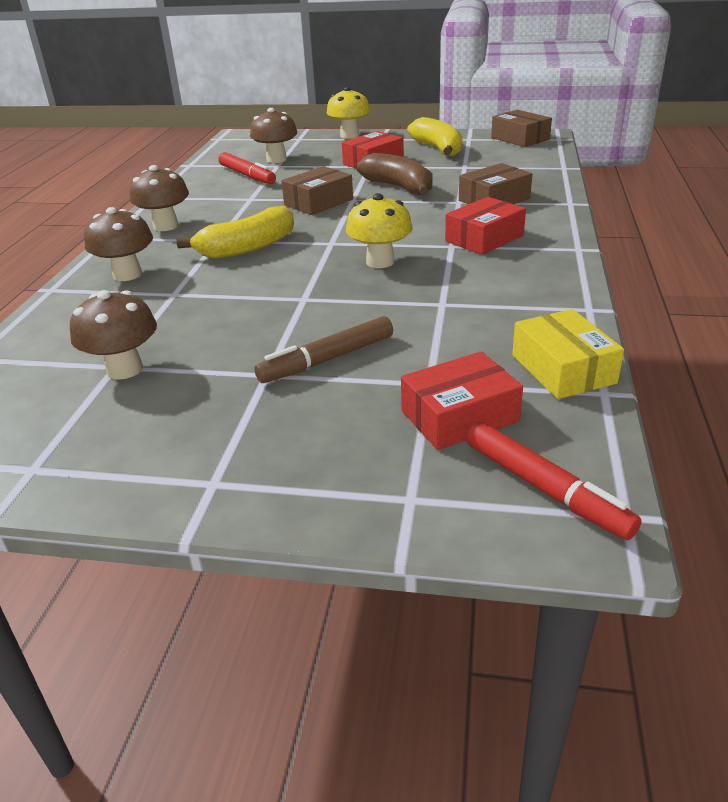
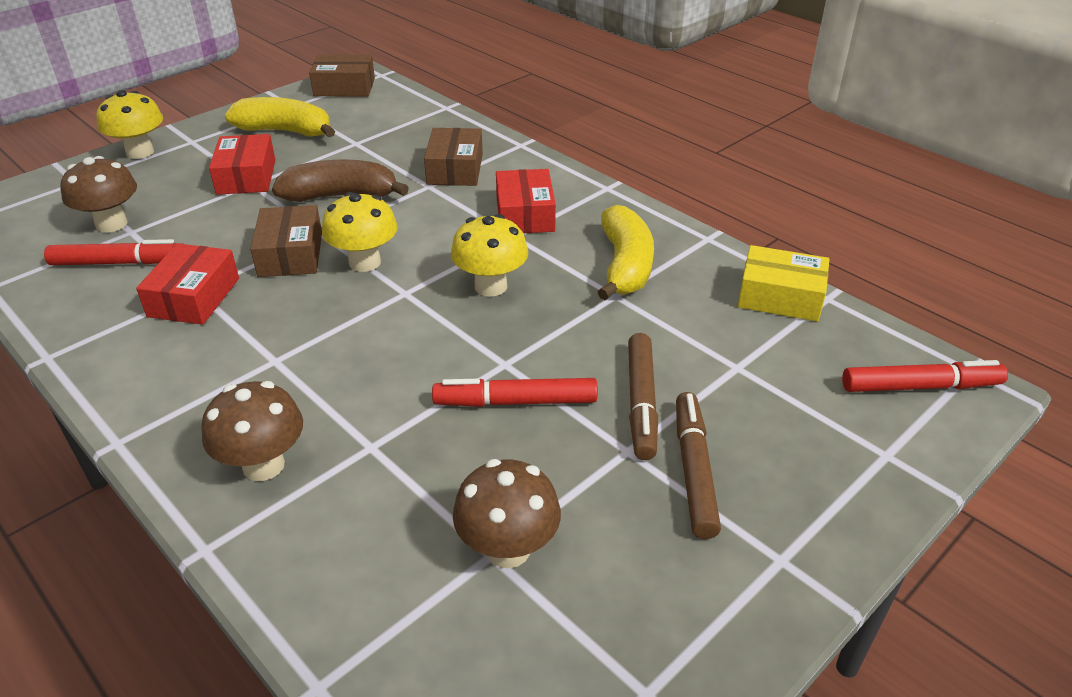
camera: 55 degrees left, 5 degrees up
(165, 226) = (165, 382): brown mushroom -> none
(247, 248) = (332, 348): yellow banana -> yellow banana (625, 265)
(269, 317) = (515, 402): none -> red marker
(275, 408) = (694, 470): none -> brown marker
(343, 221) = (364, 262): none -> yellow mushroom
(459, 416) = (799, 376): red box -> red box (194, 297)

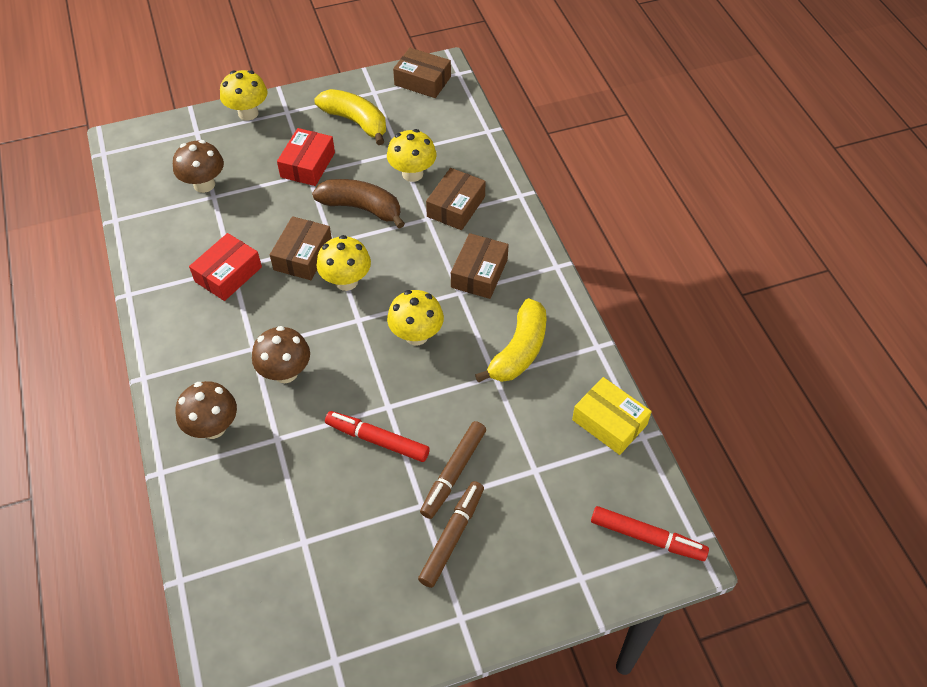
camera: 25 degrees right, 15 degrees up
(120, 263) = (196, 225): red marker -> none
(384, 156) = (412, 174): none -> yellow mushroom
(508, 549) = (314, 542): brown mushroom -> brown mushroom (285, 372)
(525, 214) = (479, 273): red box -> brown box

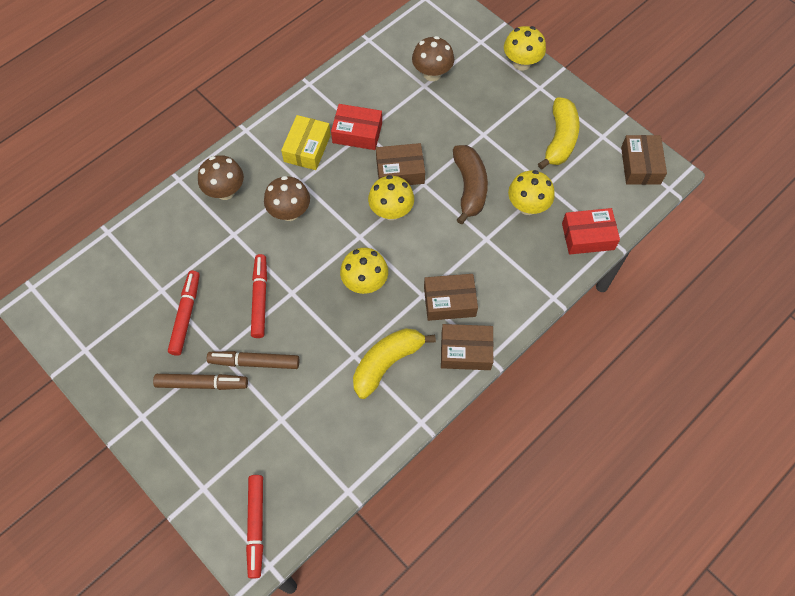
camera: 65 degrees right, 10 degrees up
(308, 165) = (492, 129): red box -> red box (588, 236)
(354, 525) = (186, 315): none -> red marker
(456, 206) = (511, 254): brown box -> brown box (466, 351)
(519, 350) = (387, 363): yellow banana -> yellow banana turned 135 degrees clockwise
(609, 422) = (350, 459): yellow box -> yellow box (307, 148)

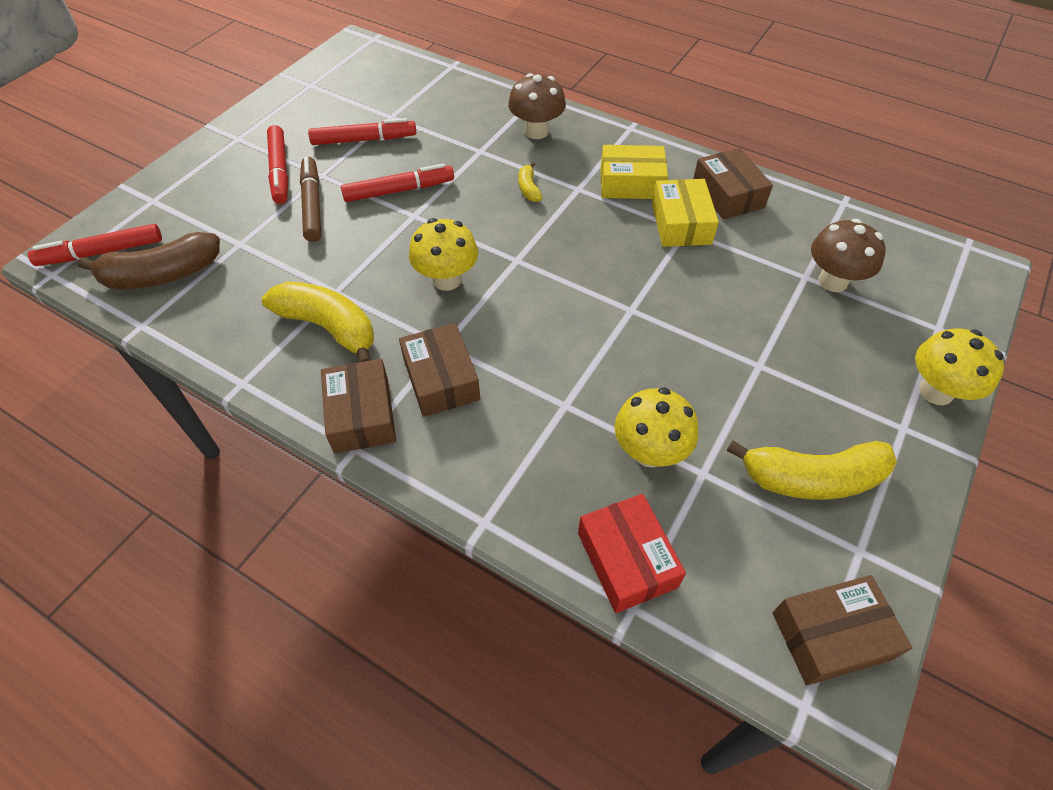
camera: 75 degrees right, 10 degrees down
(202, 384) = (280, 171): brown marker -> red marker
(289, 212) = (529, 188): brown mushroom -> yellow banana
(357, 133) = (681, 223): red box -> yellow box
(391, 211) = (569, 284): yellow mushroom -> none
(400, 171) = (640, 279): brown box -> brown box (728, 194)
(469, 187) = (650, 366): brown banana -> brown banana (162, 275)

